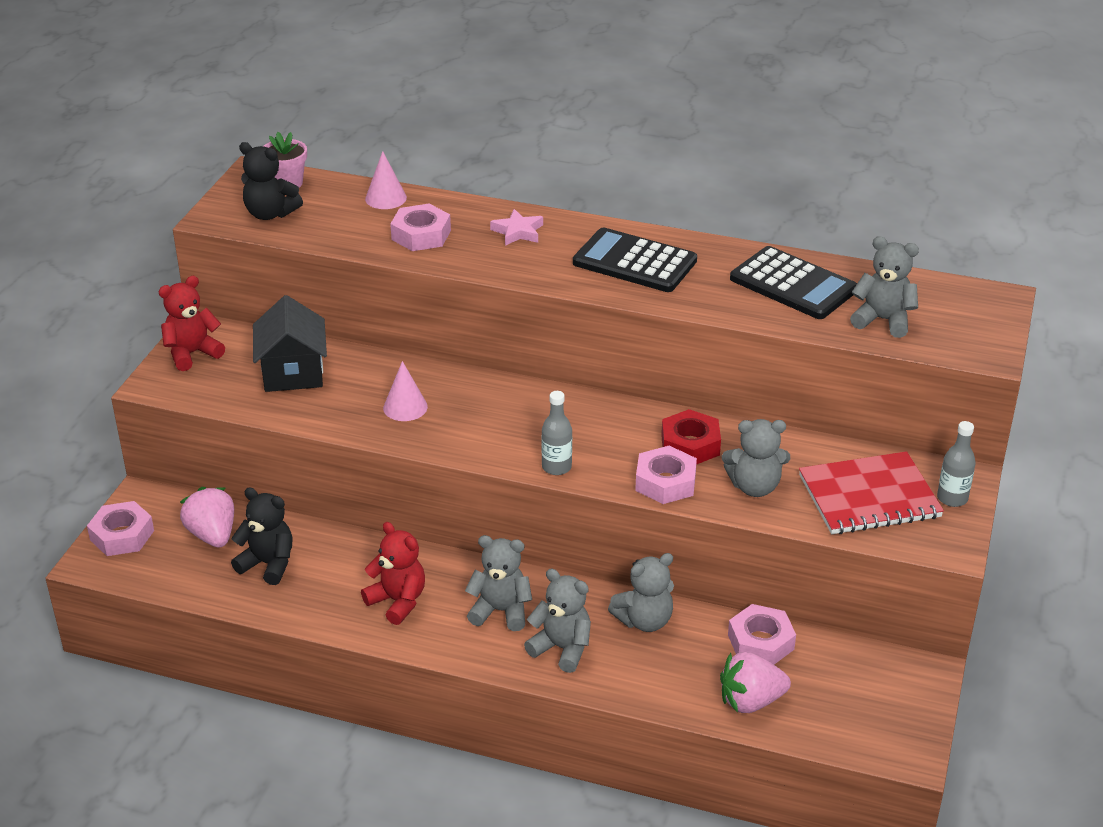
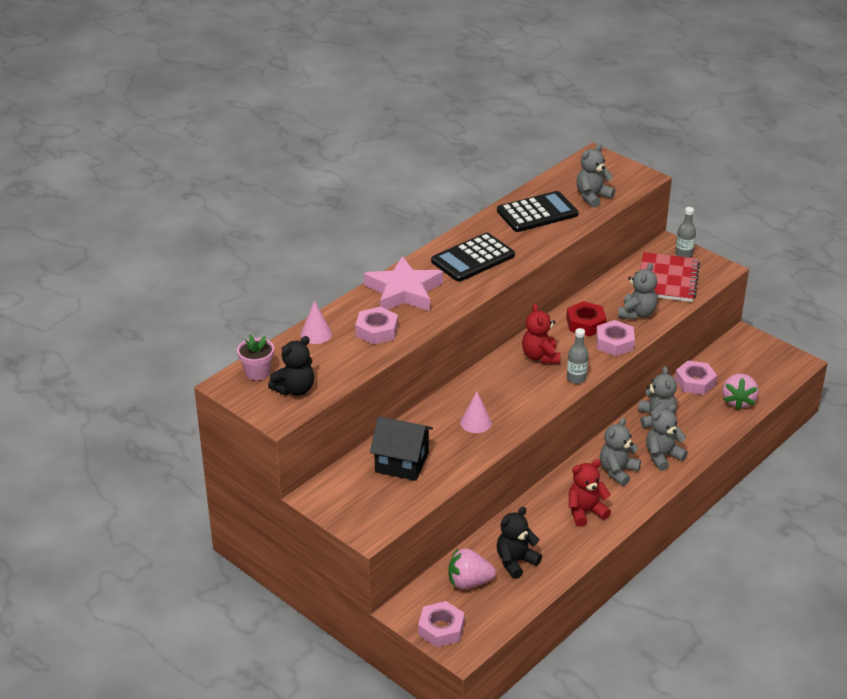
camera: 65 degrees left, 0 degrees up
(192, 353) = (343, 506): red teddy bear -> red teddy bear (540, 356)
(518, 232) = (403, 291): pink star -> pink star, size x2.06

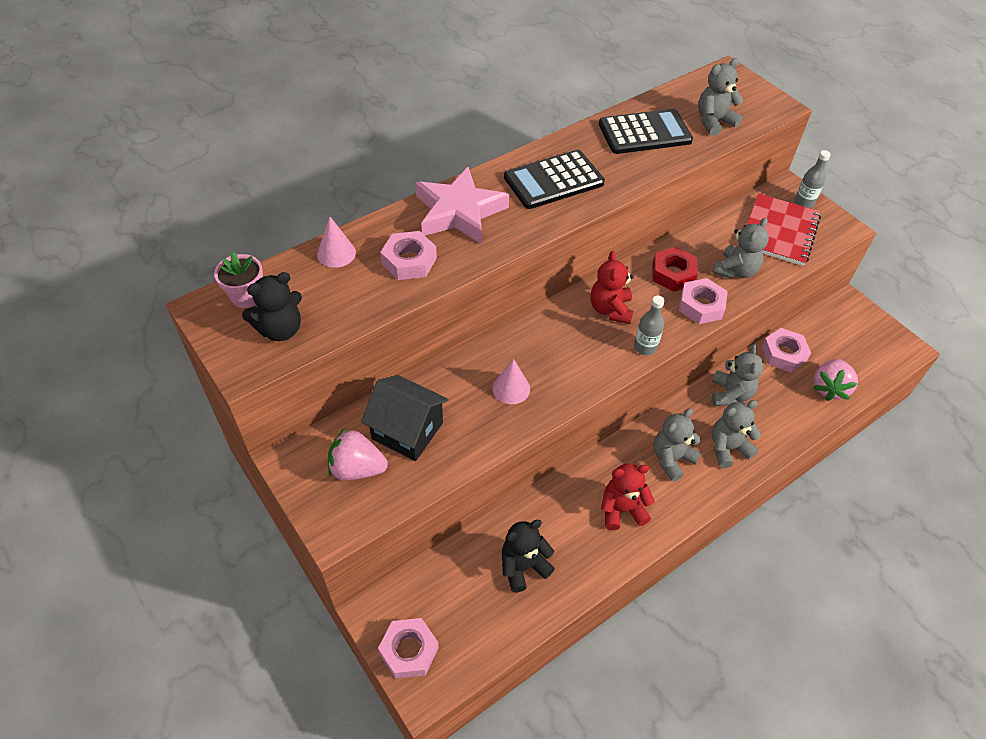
camera: 10 degrees right, 15 degrees up
(469, 582) = (461, 586): pink strawberry -> pink strawberry (357, 469)

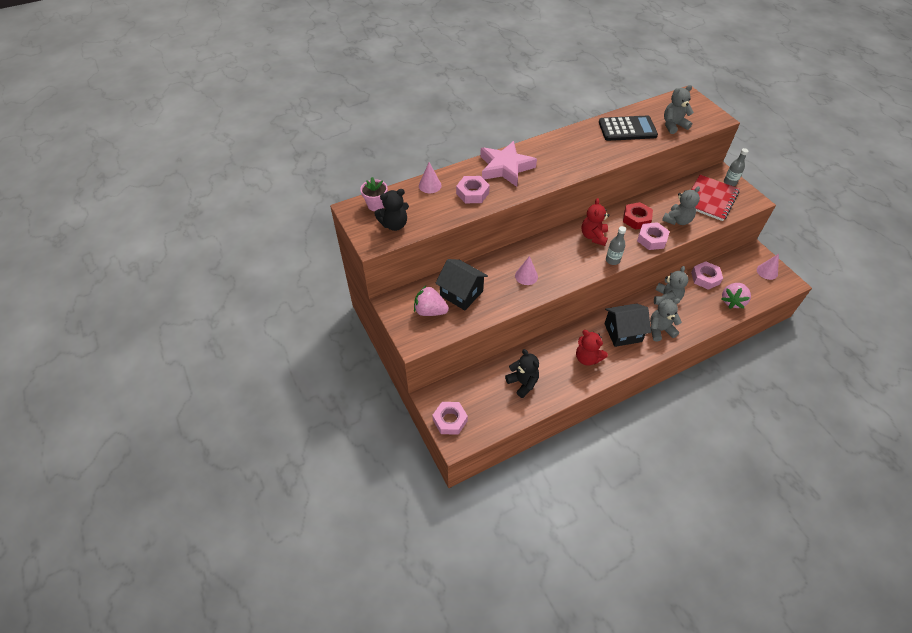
camera: 10 degrees right, 0 degrees up
(523, 566) = (523, 383): black teddy bear -> black teddy bear turned 75 degrees clockwise
(553, 180) = (565, 153): black calculator -> none
(622, 510) = (587, 358): red teddy bear -> red teddy bear turned 135 degrees counterclockwise
(671, 459) = (623, 332): grey teddy bear -> black house
(872, 334) = (767, 271): none -> pink cone

